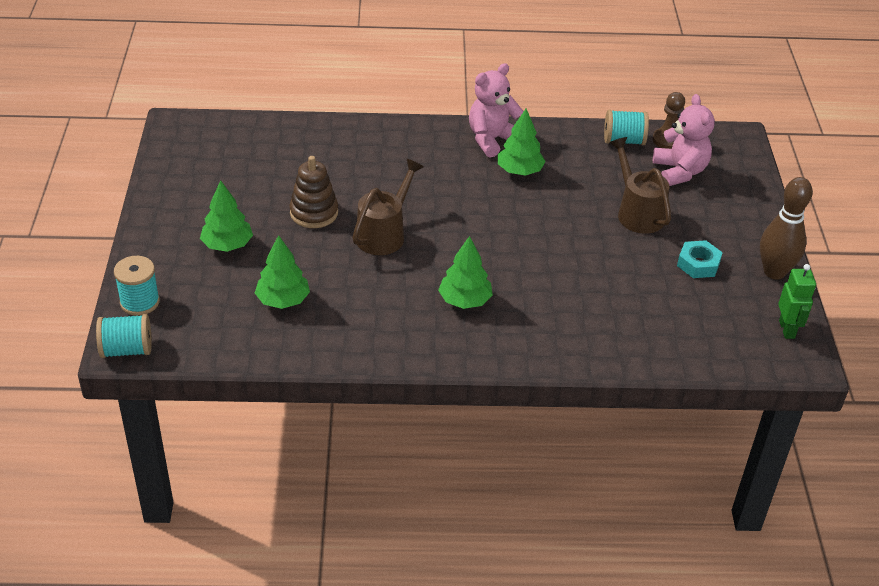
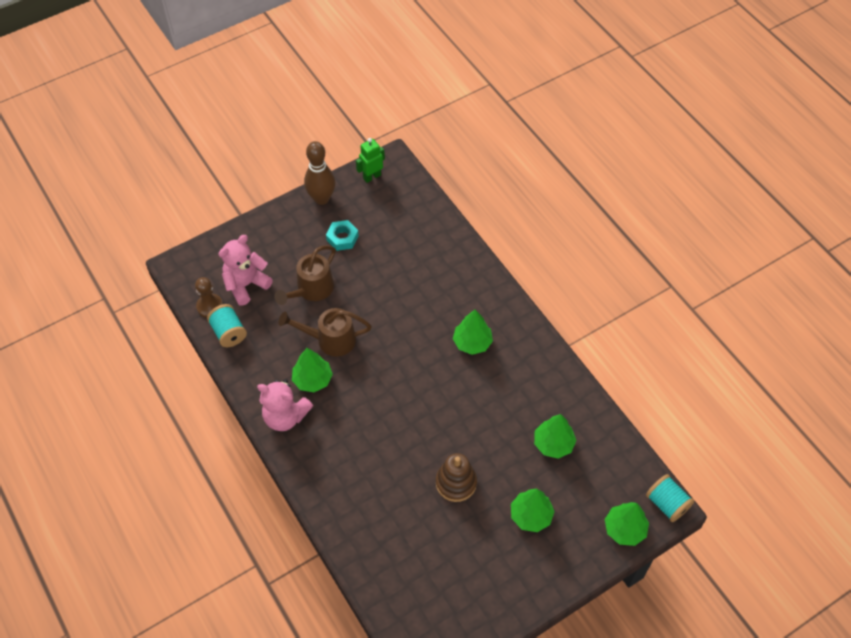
camera: 120 degrees left, 15 degrees up
(140, 302) = (624, 529): turquoise spool -> green tree
(384, 234) = (444, 424): brown watering can -> brown watering can (330, 340)

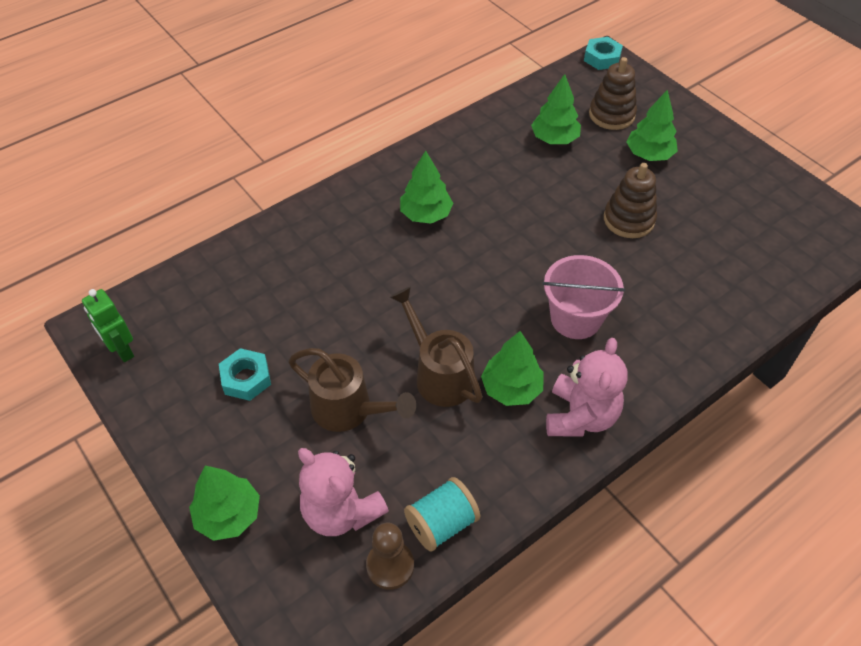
camera: 95 degrees left, 5 degrees down
(321, 198) = (160, 418): brown bowling pin -> none
(330, 340) = (439, 374): brown watering can -> brown watering can turned 150 degrees clockwise
(364, 427) = (575, 318): none -> pink bucket
(584, 495) = (611, 115): none -> brown stacking toy
(624, 529) = (640, 86): green tree -> green tree (228, 515)
(666, 503) = (602, 58): turquoise spool -> turquoise nut

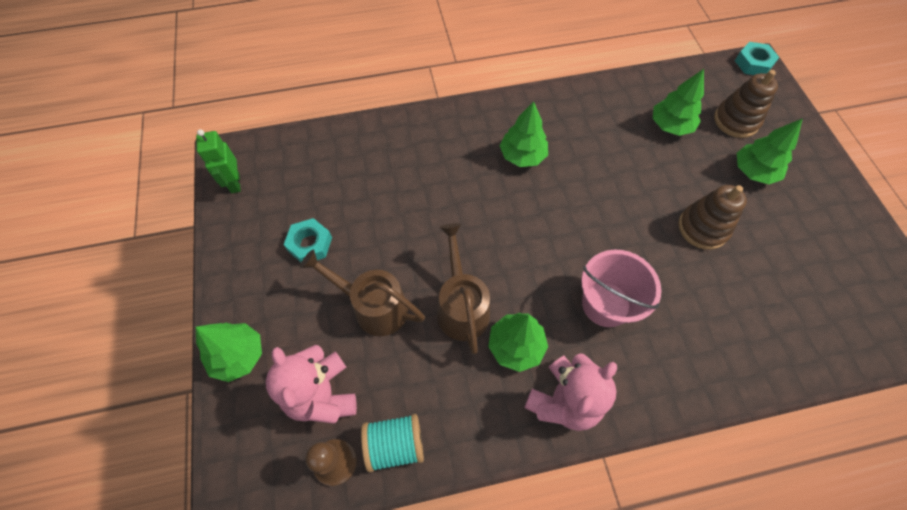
camera: 25 degrees right, 10 degrees up
(349, 410) = (373, 306): brown watering can -> brown watering can turned 150 degrees clockwise

